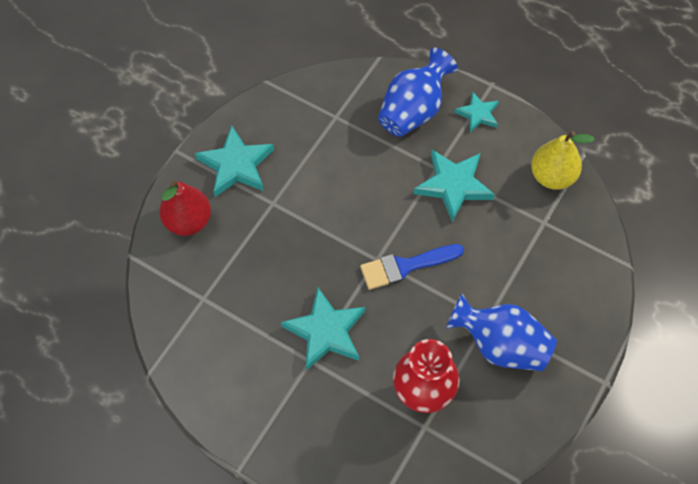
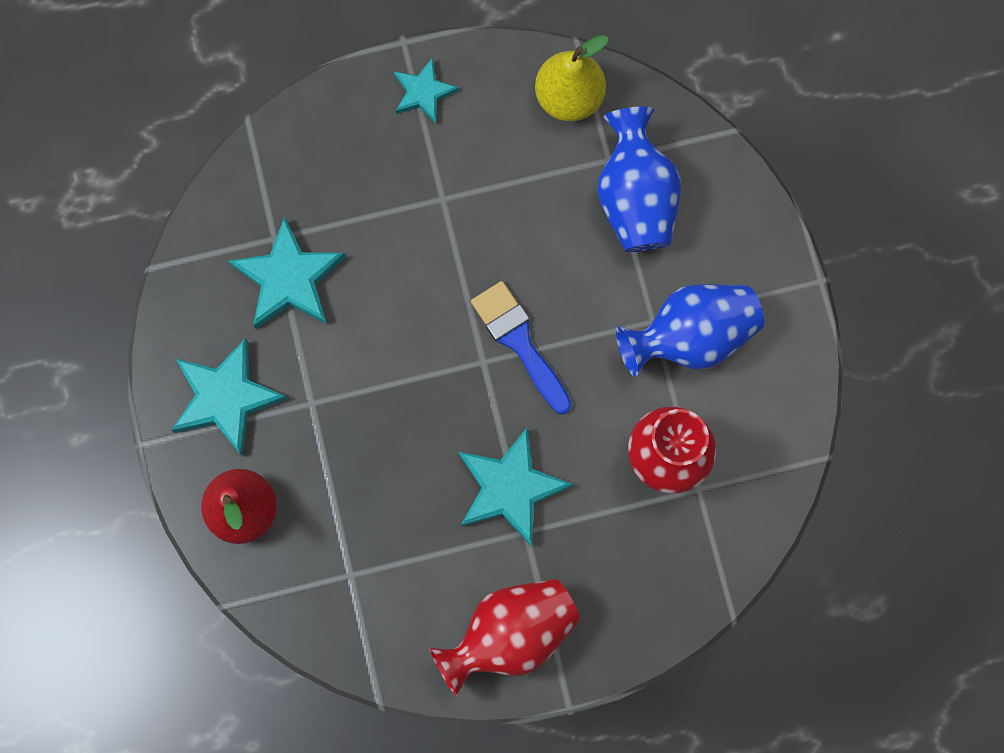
camera: 45 degrees left, 15 degrees up
(248, 403) = (510, 634): none -> red vase
(405, 266) = (519, 342): blue brush -> blue brush turned 120 degrees clockwise
(413, 111) = (351, 152): blue vase -> blue vase (635, 198)
(453, 185) = (479, 203): turquoise star -> turquoise star (289, 279)

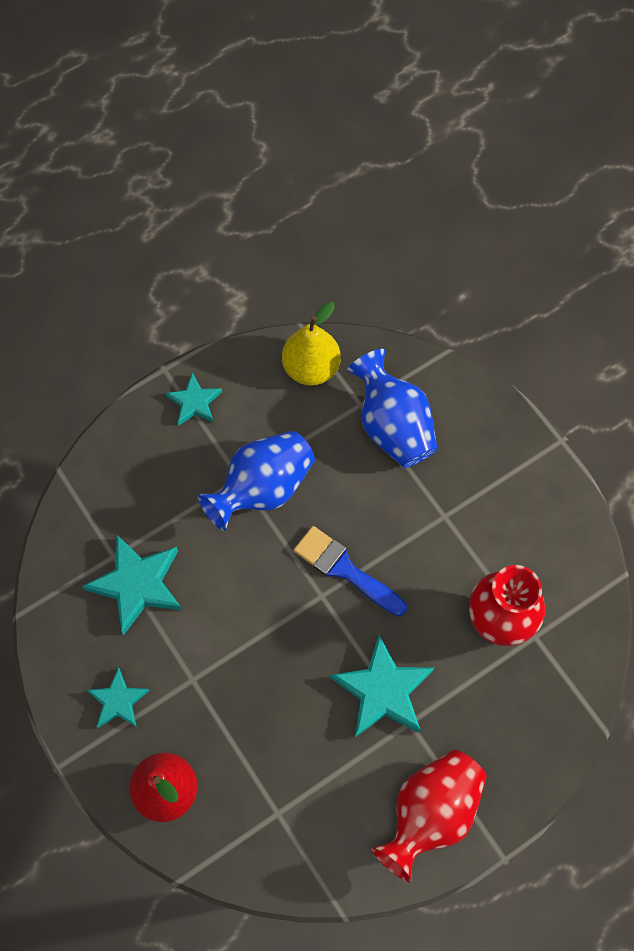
camera: 20 degrees left, 10 degrees down
(226, 398) = (118, 701): turquoise star -> turquoise star, size x0.60
(690, 337) = (479, 518): blue vase -> blue vase (262, 489)

